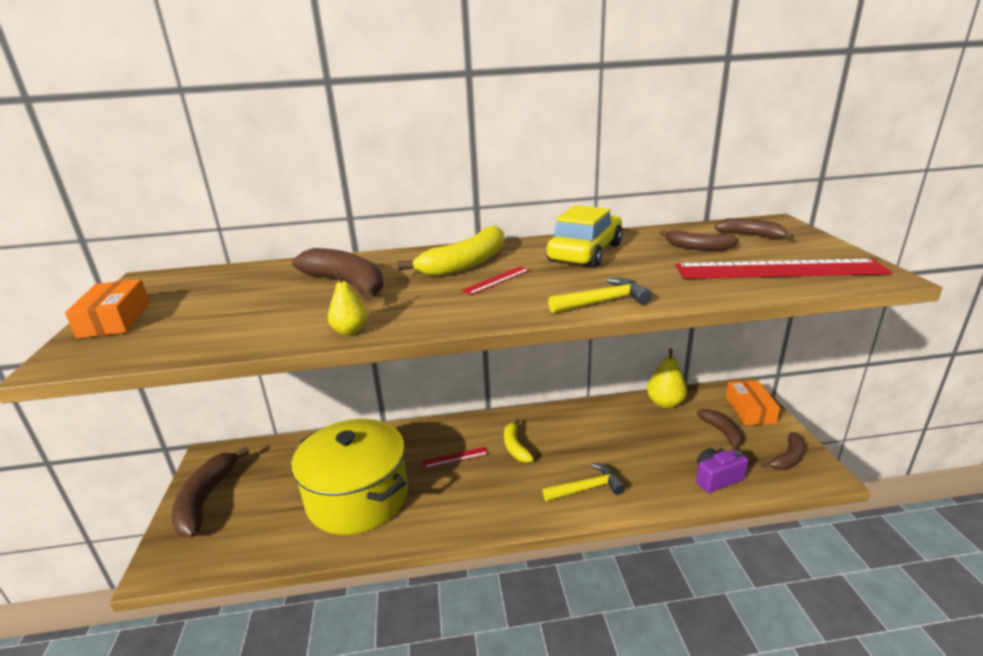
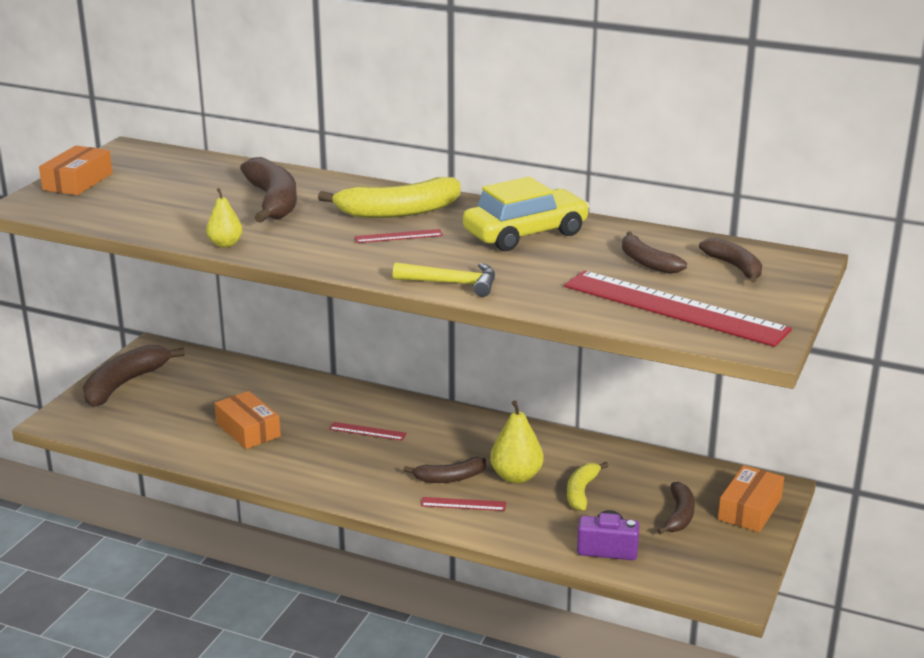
camera: 30 degrees right, 0 degrees up
(358, 497) = (248, 430): yellow pot -> orange box
(515, 447) = (436, 444): yellow banana -> yellow banana (581, 492)
(587, 488) = (463, 504): yellow hammer -> red ruler
(665, 403) = (656, 465): yellow pear -> yellow pear (516, 476)
(788, 458) = (716, 565): brown banana -> brown banana (449, 478)

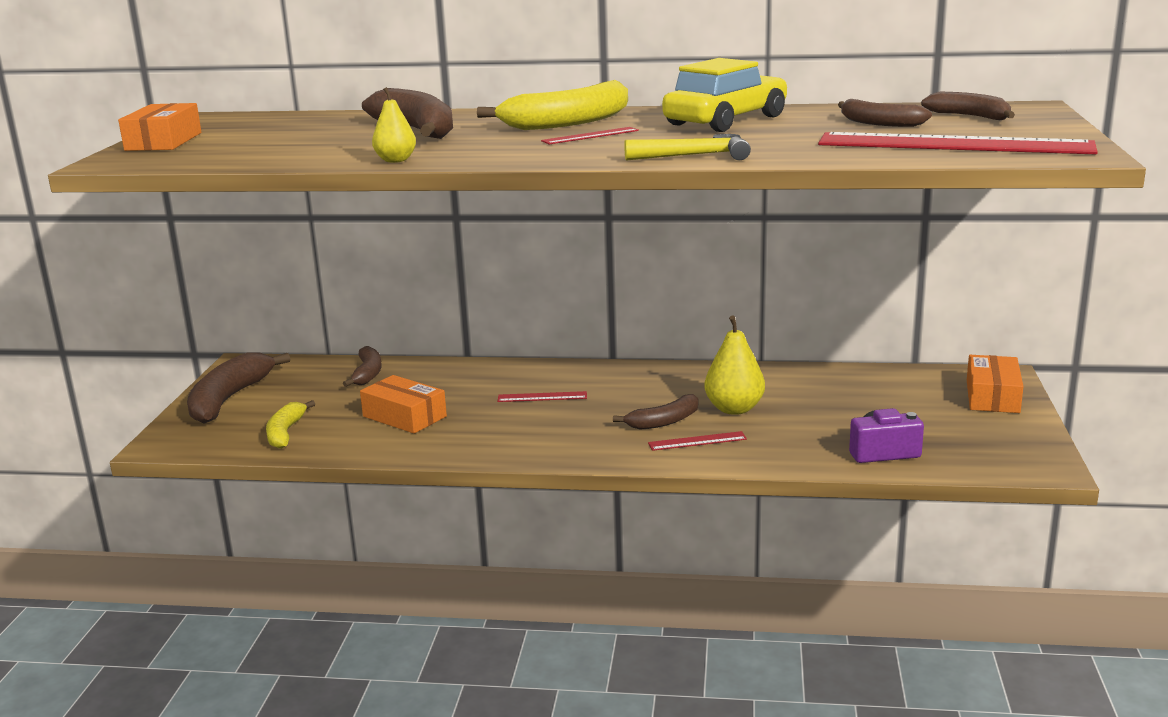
camera: 15 degrees left, 5 degrees down
(581, 492) = (813, 410): yellow banana -> yellow banana (285, 433)
(679, 515) = (929, 413): brown banana -> brown banana (368, 374)

